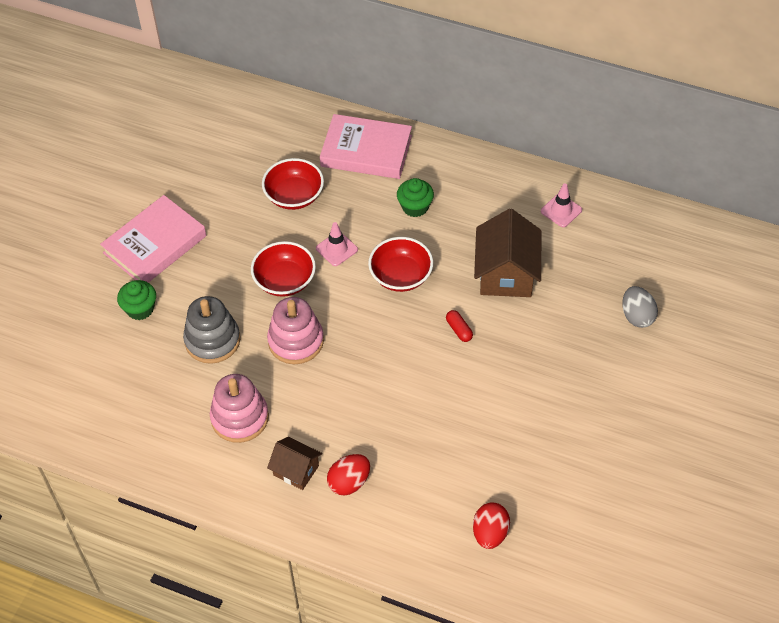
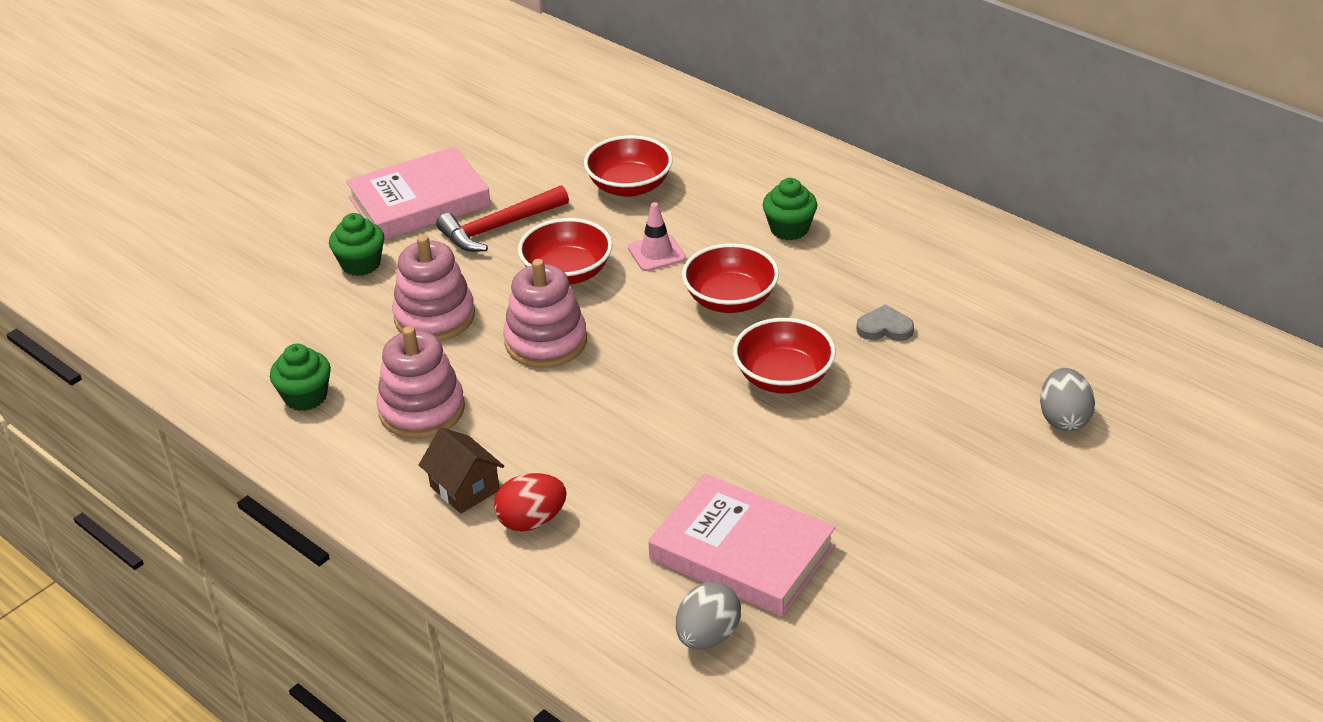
camera: 20 degrees right, 15 degrees down
(157, 428) = (305, 397): none -> green cupcake
(212, 340) = (434, 317): grey stacking toy -> pink stacking toy
(220, 254) = (498, 228): none -> red hammer
(366, 151) = (752, 158): pink book -> pink book (742, 552)
(459, 330) = (783, 378): red capsule -> red bowl
(490, 533) = (708, 636): red egg -> grey egg
(506, 274) = (885, 328): brown house -> grey heart
(561, 211) = (1001, 273): pink traffic cone -> none

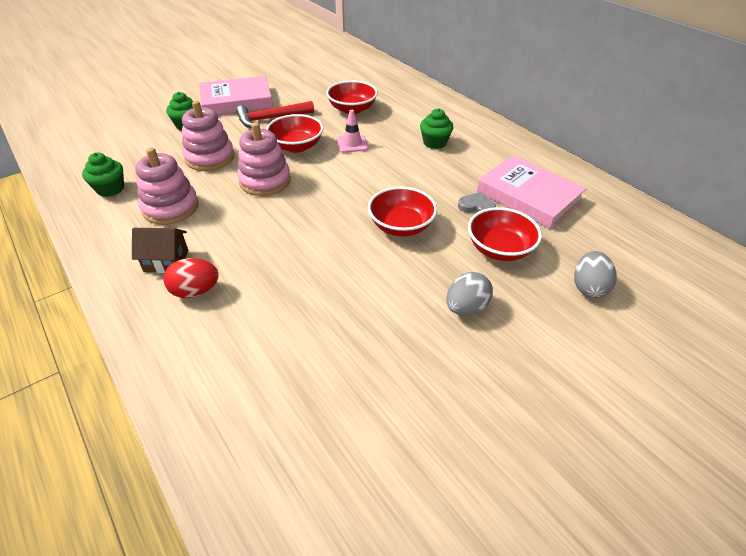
camera: 10 degrees right, 5 degrees up
(464, 488) = (166, 261): brown house -> brown house turned 60 degrees counterclockwise
(708, 636) = (273, 409): grey egg -> grey egg (466, 307)
(730, 300) = (385, 175): red bowl -> red bowl (499, 249)
(742, 552) = (326, 344): pink book -> pink book (528, 196)

